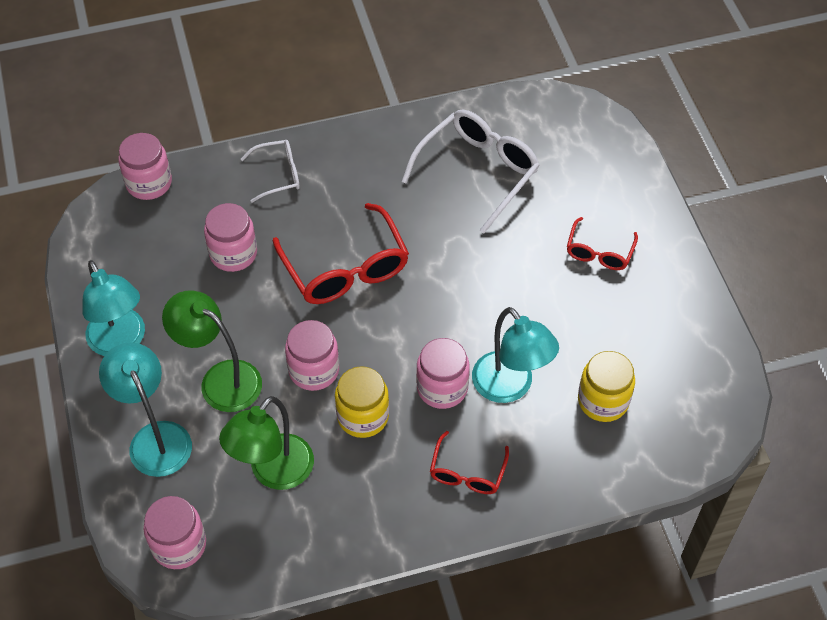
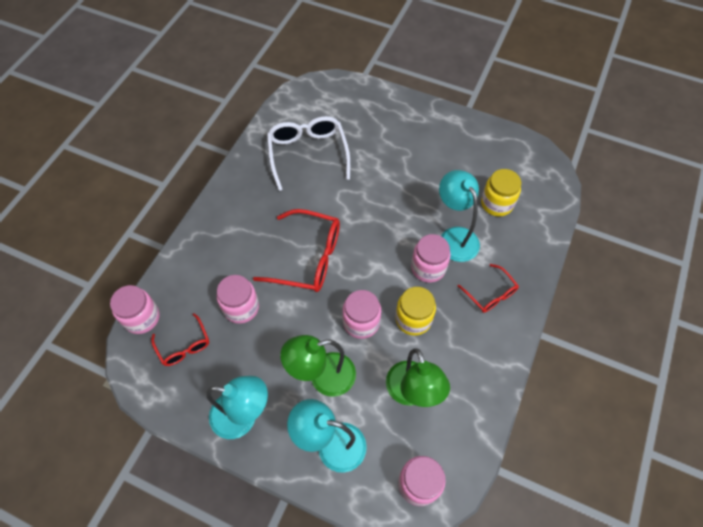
camera: 50 degrees left, 5 degrees up
(278, 175) = (210, 245): white glasses -> none
(510, 387) = (454, 237): turquoise lamp -> turquoise lamp turned 120 degrees counterclockwise
(599, 252) = (408, 141): red glasses -> red glasses (184, 346)

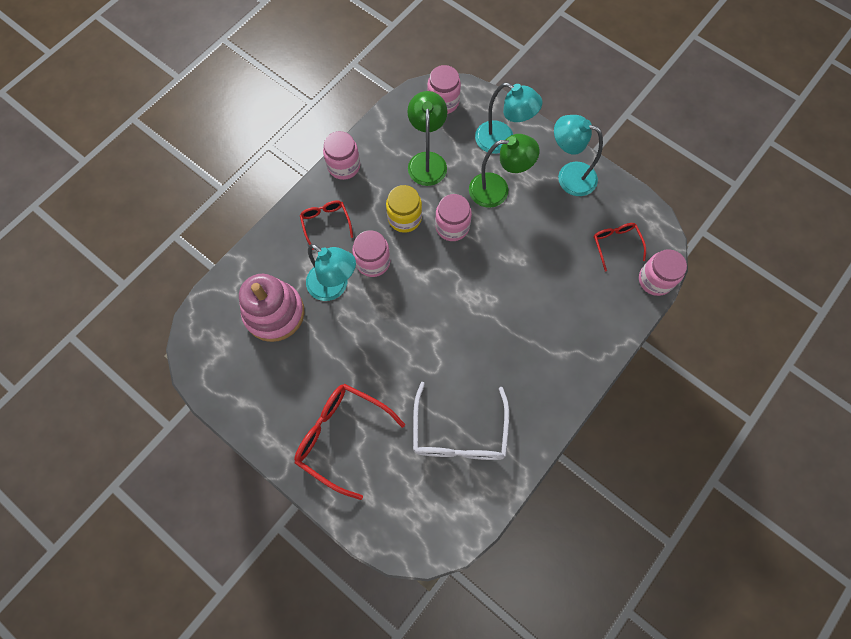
camera: 165 degrees left, 10 degrees up
(241, 307) = (560, 267): pink jar -> pink jar (344, 166)
(308, 258) = (486, 301): red glasses -> red glasses (341, 436)
(454, 237) = (334, 287): turquoise lamp -> turquoise lamp turned 45 degrees counterclockwise
(496, 203) = (274, 313): yellow jar -> pink stacking toy

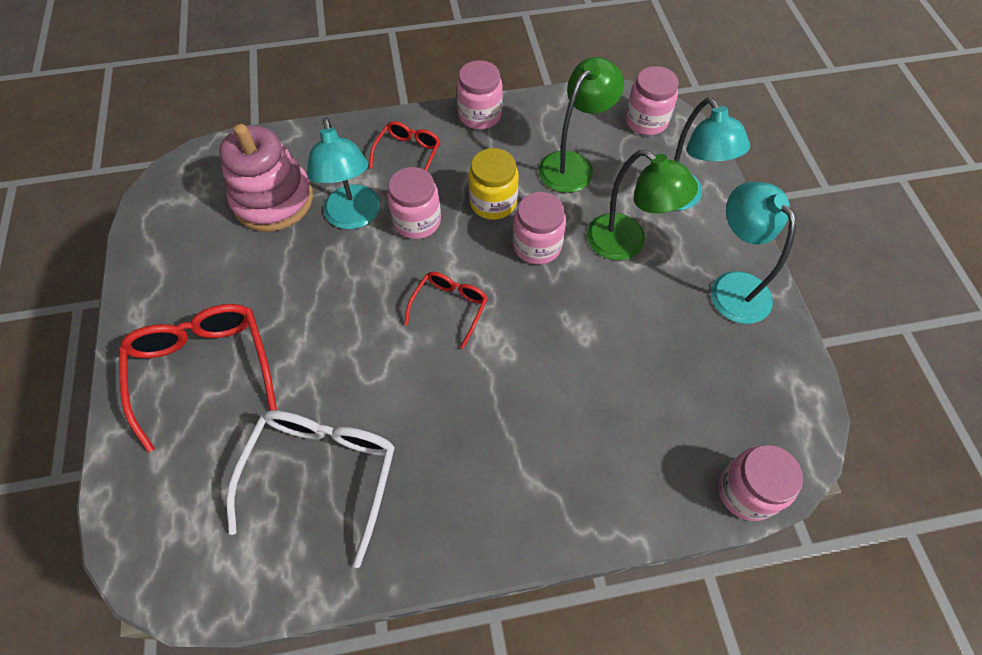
camera: 40 degrees right, 10 degrees down
(459, 433) = (322, 473): white glasses -> white glasses turned 150 degrees clockwise
(615, 244) = (727, 406): red glasses -> red glasses (450, 307)

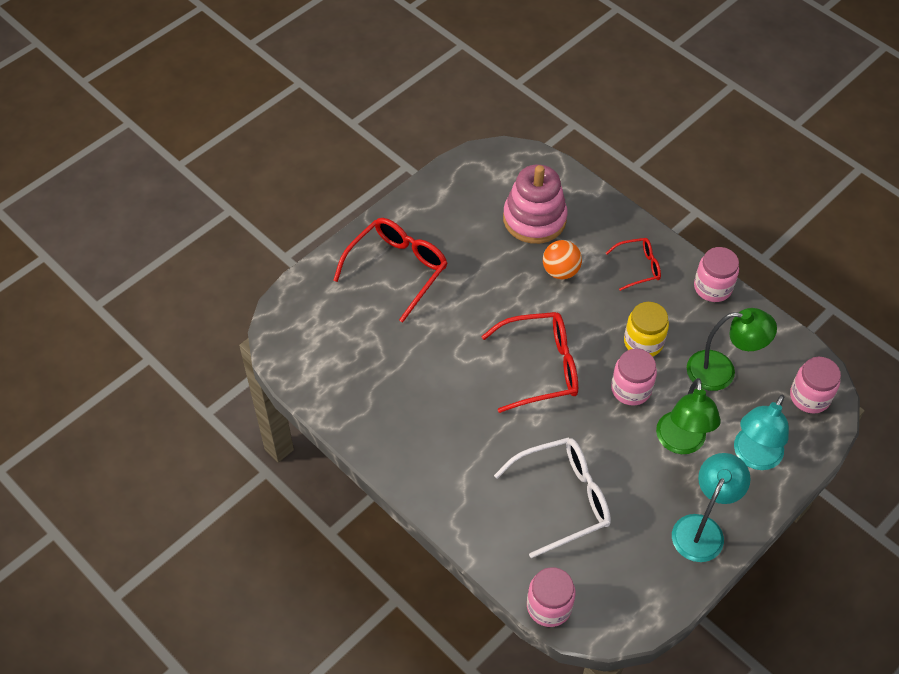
camera: 55 degrees right, 5 degrees down
(322, 473) = (385, 371): white glasses -> white glasses (563, 499)
(354, 217) = (560, 271): turquoise lamp -> orange ball
(417, 221) = (589, 308): pink jar -> none
(450, 307) = (541, 367): red glasses -> red glasses, size x1.80

